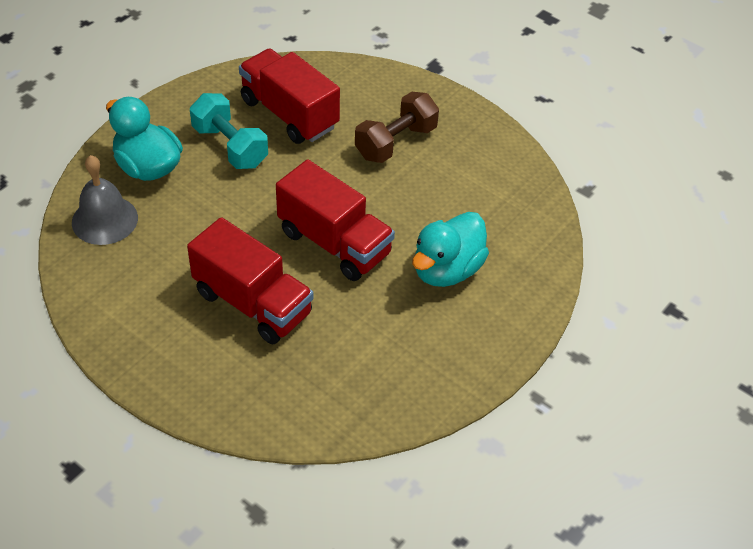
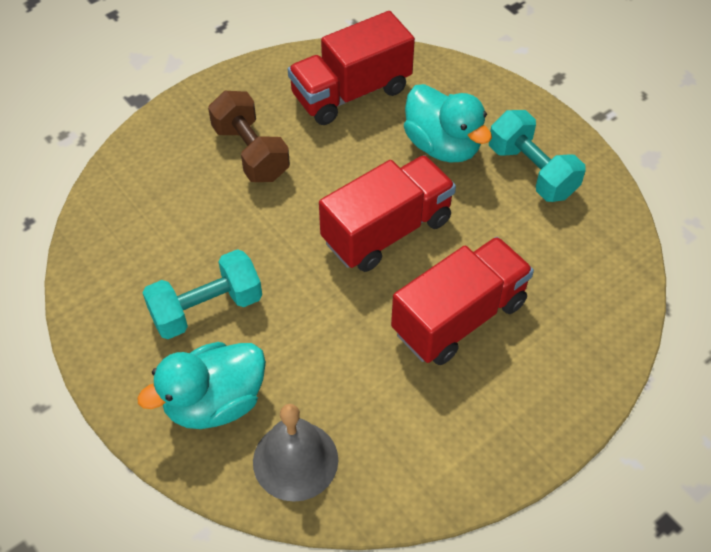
camera: 75 degrees left, 5 degrees up
(289, 114) = (170, 241): red truck -> red truck (351, 93)
(436, 341) = (532, 171): none -> turquoise dumbbell

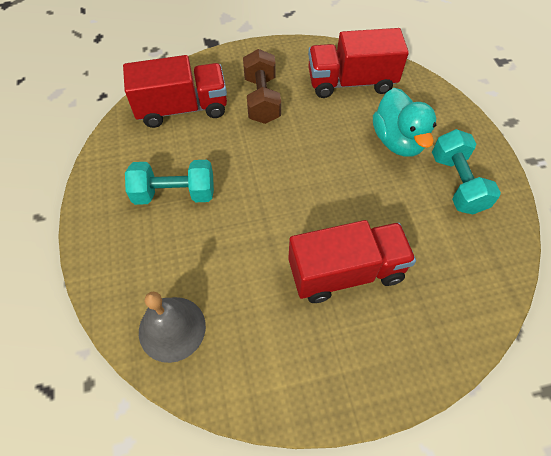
camera: 25 degrees right, 5 degrees up
(215, 402) = (143, 261): turquoise duck -> none
(387, 231) = (326, 187): red truck -> red truck (182, 108)

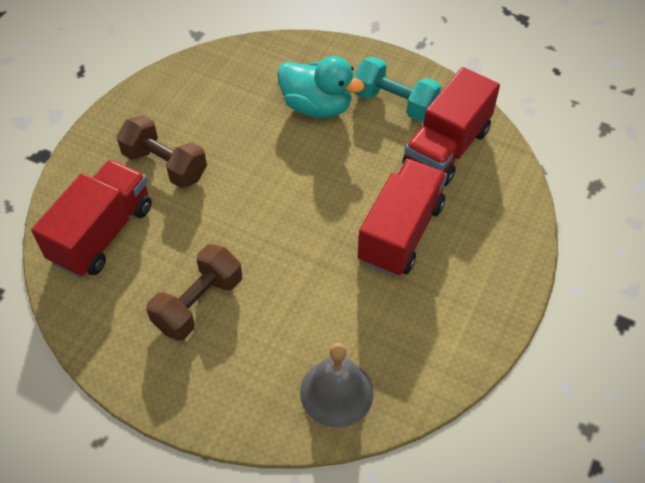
camera: 50 degrees left, 5 degrees down
(174, 193) = (198, 304): turquoise dumbbell -> brown dumbbell
(351, 82) = (221, 89): red truck -> red truck (446, 148)

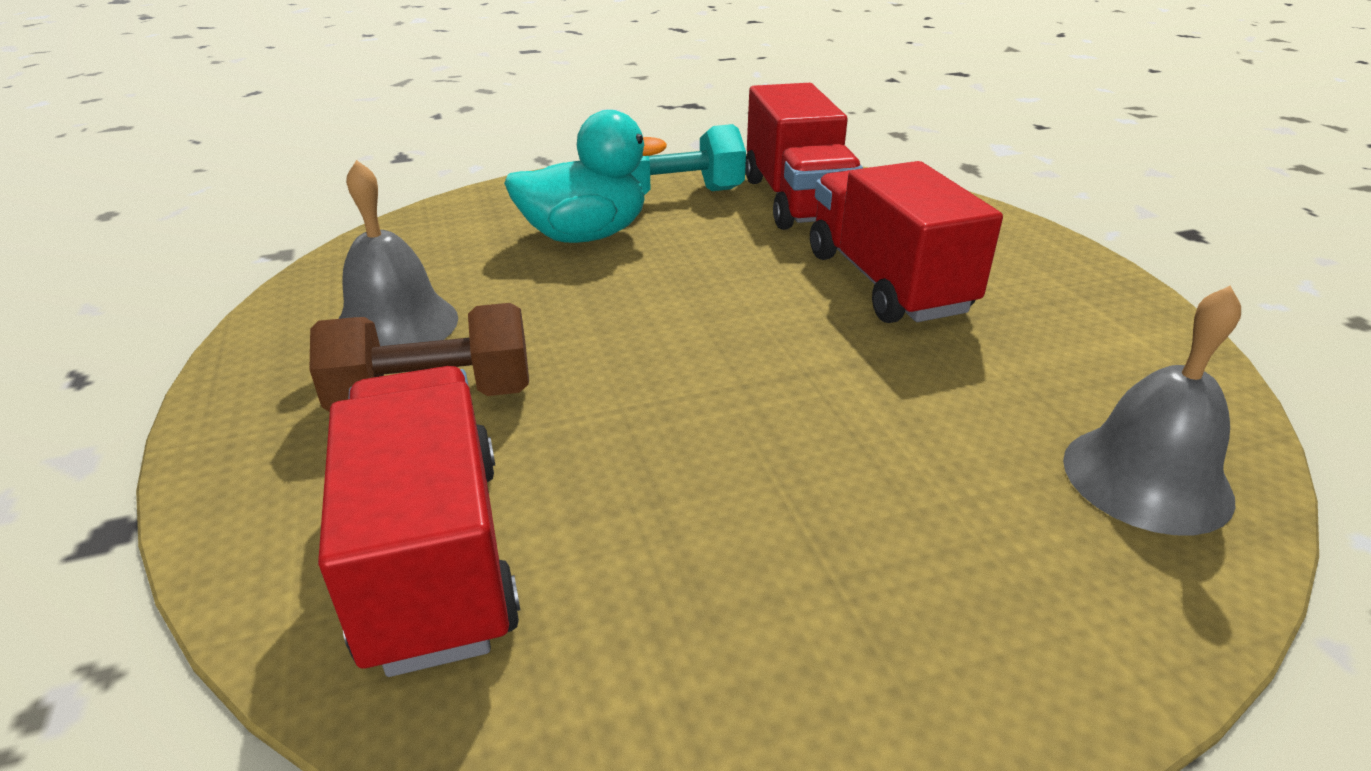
camera: 45 degrees left, 20 degrees down
(190, 115) = (395, 325): none -> grey bell
(198, 304) = (778, 527): brown dumbbell -> none

